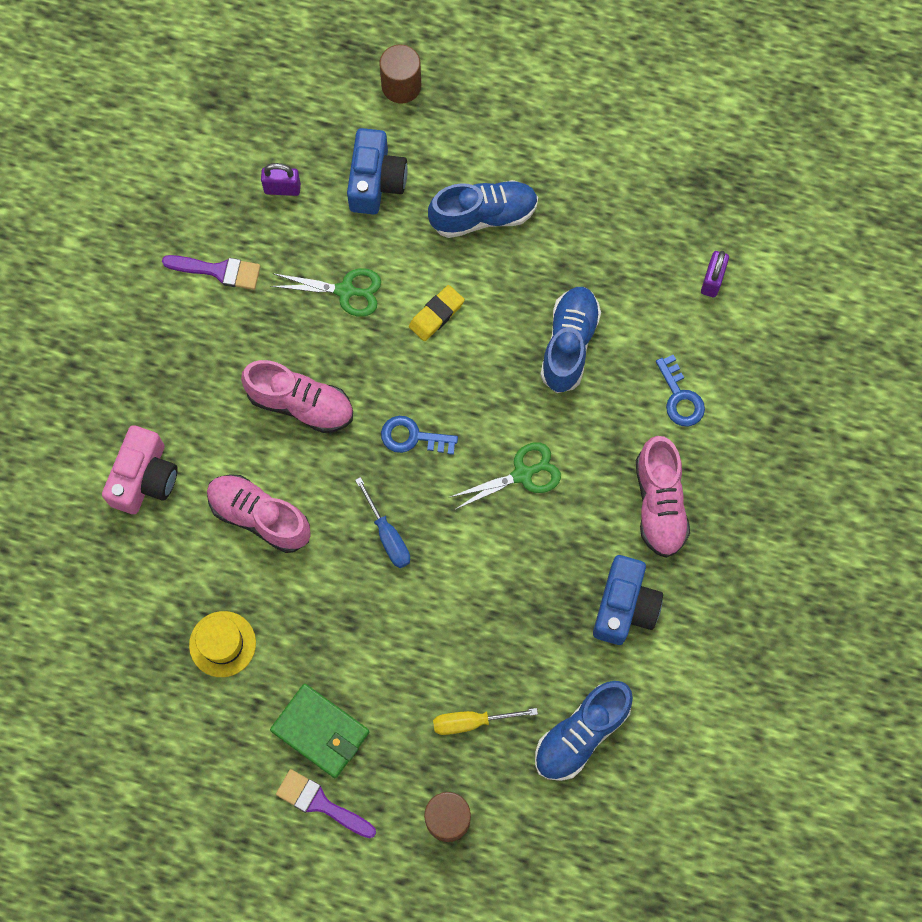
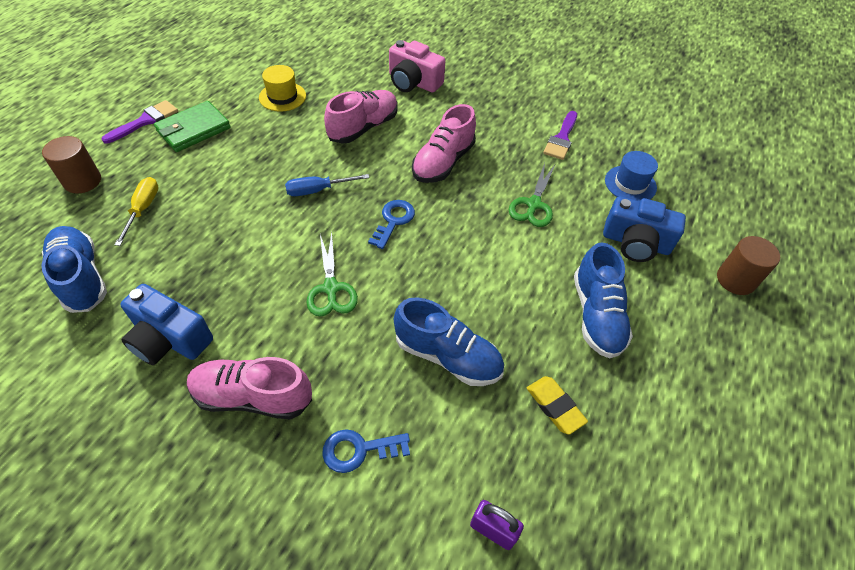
camera: 100 degrees right, 20 degrees down
(282, 188) = (630, 184): purple padlock -> blue hat
(436, 315) = (500, 259): yellow eraser -> yellow eraser (555, 406)

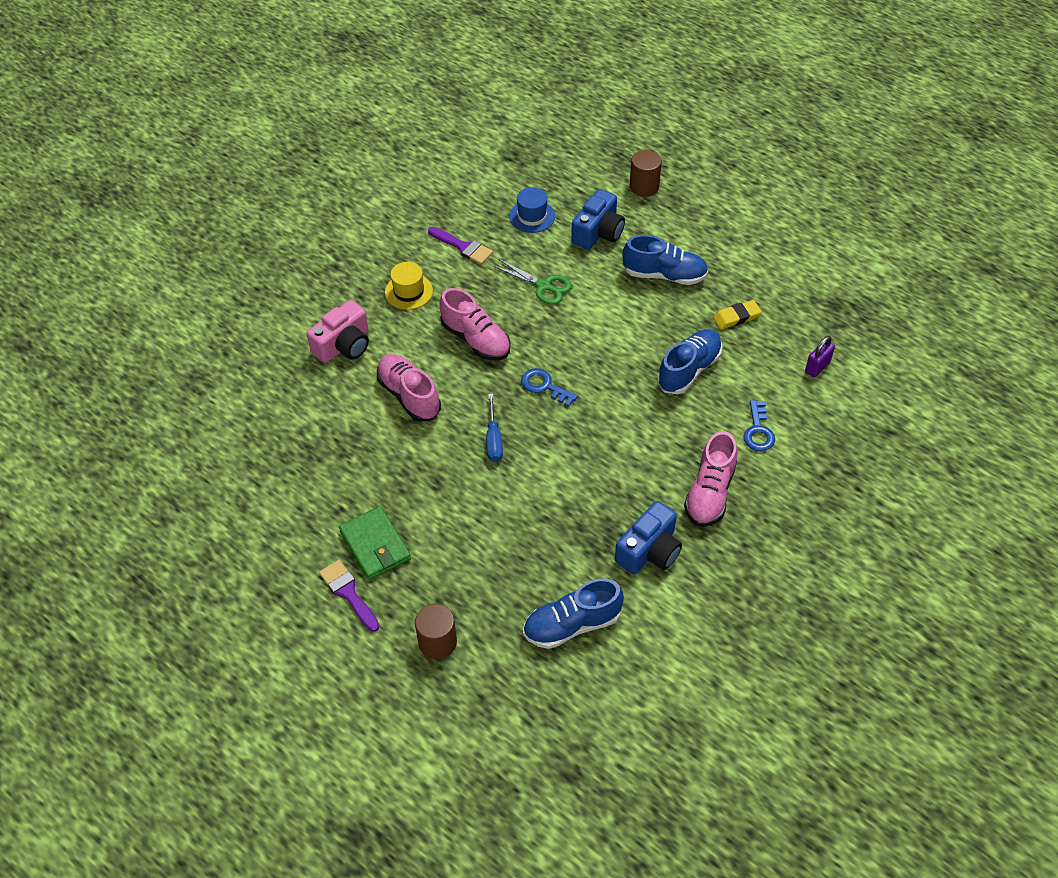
camera: 75 degrees left, 0 degrees up
(143, 209) = (491, 583): yellow screwdriver -> none
(282, 97) = (338, 463): yellow hat -> yellow hat (408, 291)
(331, 288) = (613, 437): green scissors -> none

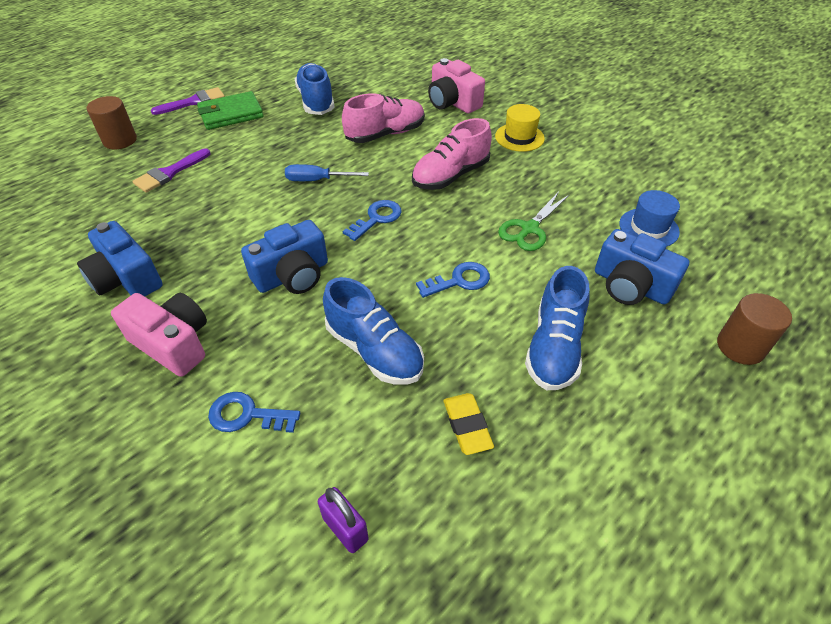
camera: 95 degrees right, 5 degrees down
(463, 247) = (587, 173): purple brush -> purple brush (169, 173)
(572, 624) = (80, 215): blue shoe -> blue shoe (316, 101)
(610, 327) = (459, 281): none -> blue key
(624, 432) = (292, 275): none -> blue camera
(710, 493) = (173, 343): pink shoe -> pink camera

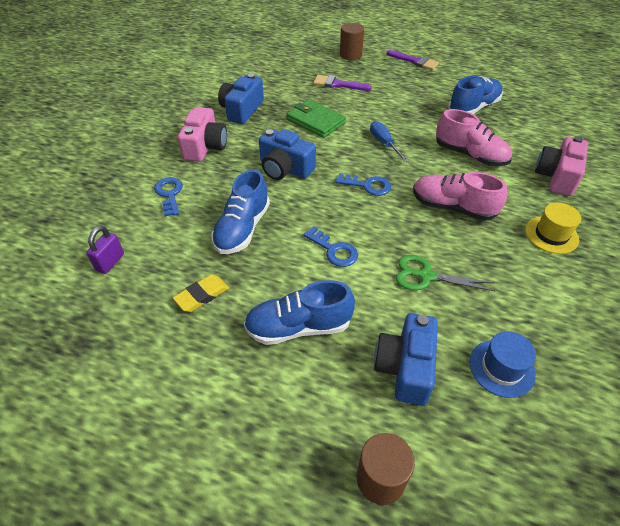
camera: 65 degrees right, 0 degrees up
(231, 114) = (418, 80): green wallet -> green wallet (315, 121)

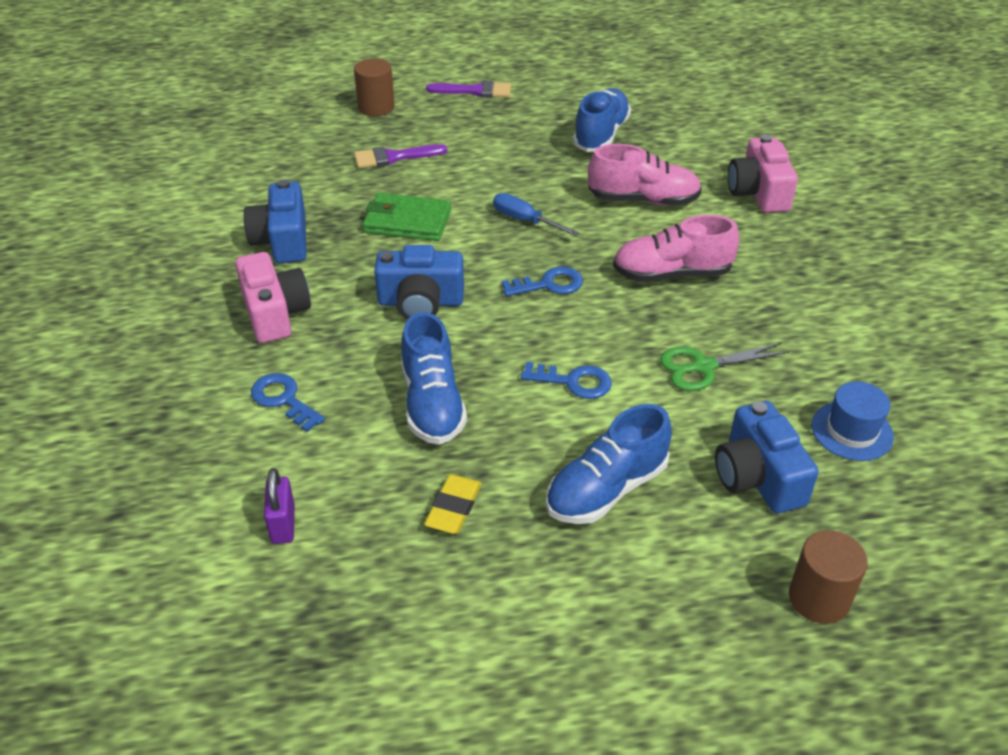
camera: 30 degrees left, 5 degrees down
(551, 235) = (800, 264): yellow hat -> none

